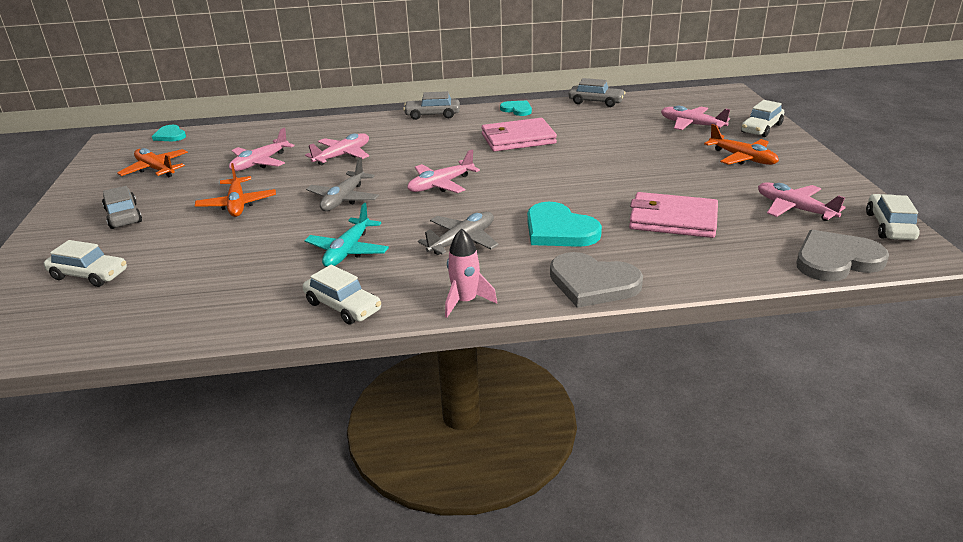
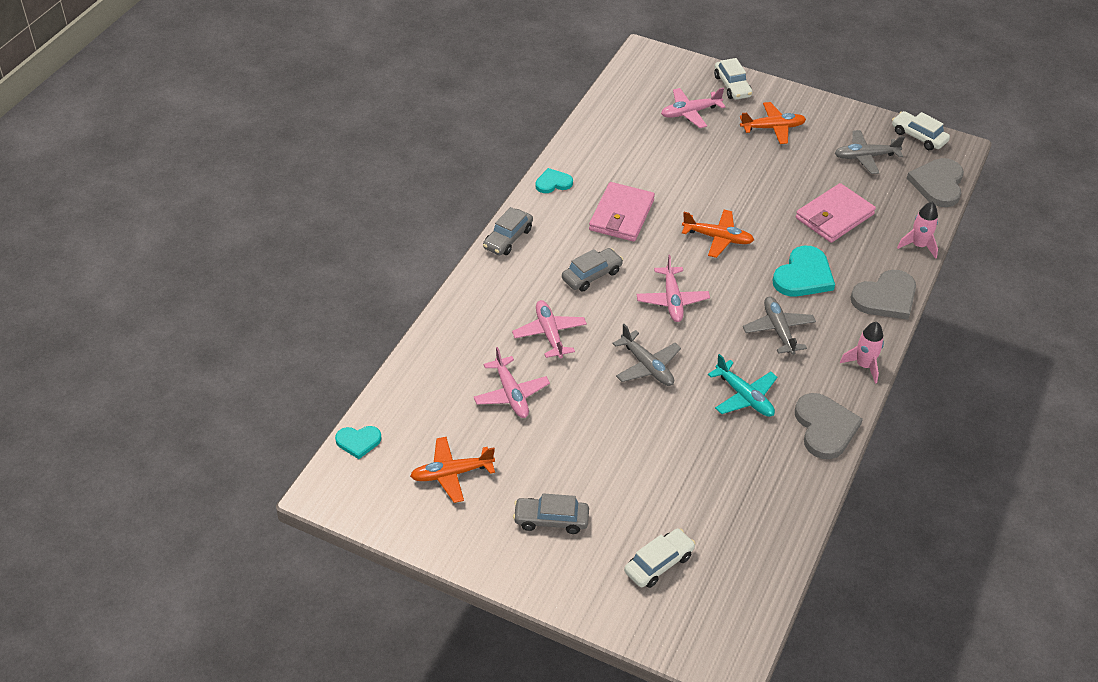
camera: 60 degrees left, 15 degrees up
(237, 204) = (596, 436): orange plane -> orange plane (718, 238)
(343, 306) = (825, 428): white car -> grey heart
(559, 230) = (803, 276): turquoise heart -> turquoise heart turned 45 degrees counterclockwise
(596, 102) = (586, 131): grey car -> grey car (592, 275)
(710, 278) = (918, 246): none -> pink rocket
(794, 209) = (865, 157): pink plane -> grey plane

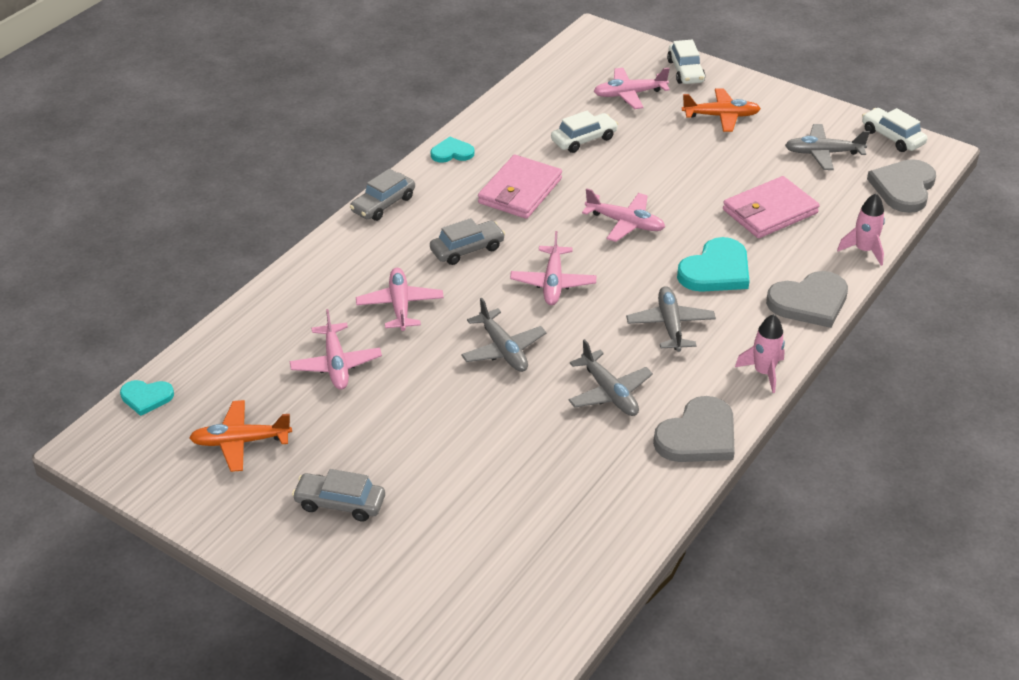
camera: 10 degrees right, 5 degrees down
(659, 564) = (453, 565): white car -> white car (584, 139)
(718, 238) = (625, 223): orange plane -> pink plane
(744, 397) = (609, 392): turquoise plane -> grey plane
(825, 428) = (698, 436): grey heart -> grey heart turned 45 degrees clockwise

